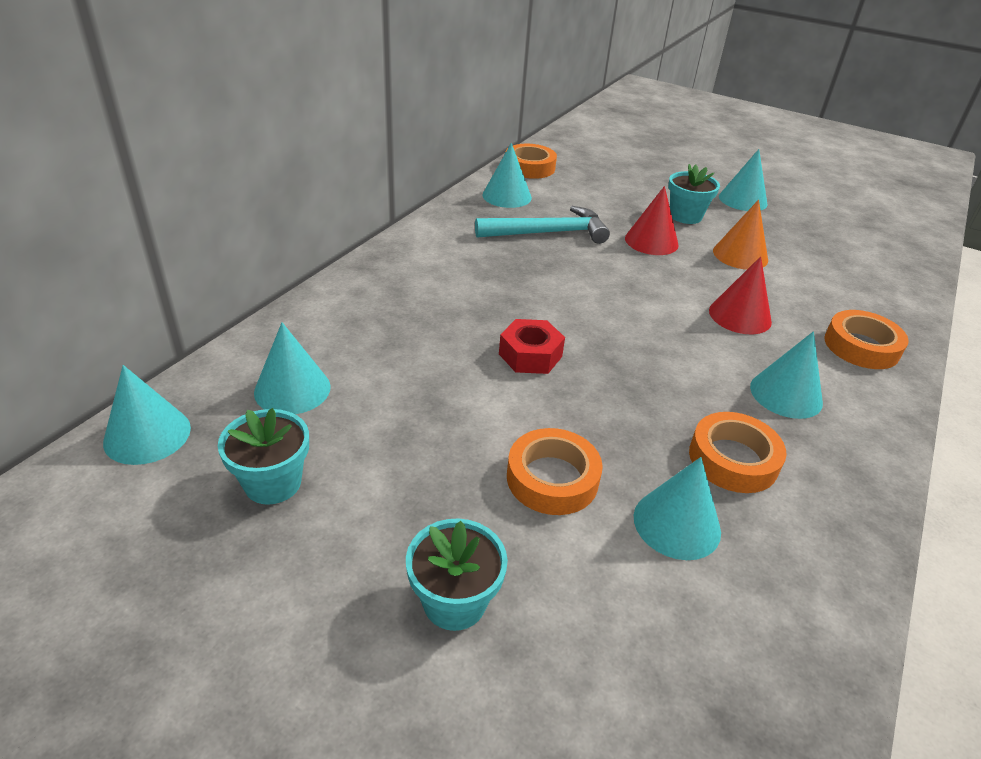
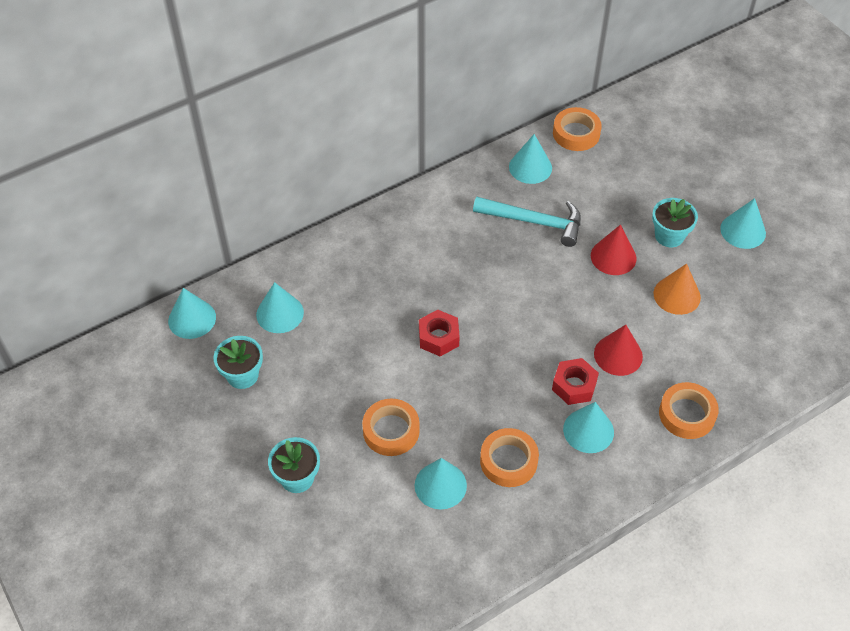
camera: 30 degrees right, 15 degrees up
(726, 356) = (574, 386): none -> red nut

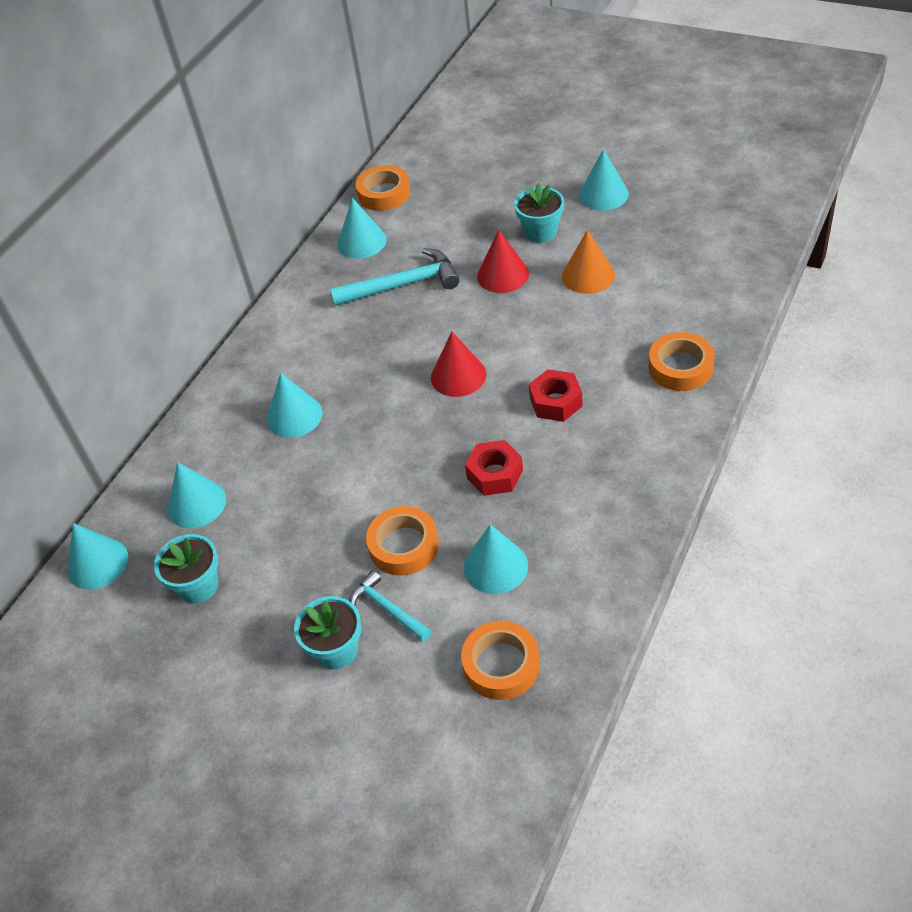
camera: 25 degrees left, 5 degrees down
(349, 470) = (387, 609): none -> turquoise hammer
(438, 337) = (386, 433): red nut -> red nut (494, 474)
(508, 461) = (546, 504): orange tape -> orange tape (501, 665)
(588, 430) = (601, 432): turquoise cone -> turquoise cone (294, 416)
(618, 355) = (575, 353): red cone -> red cone (458, 376)

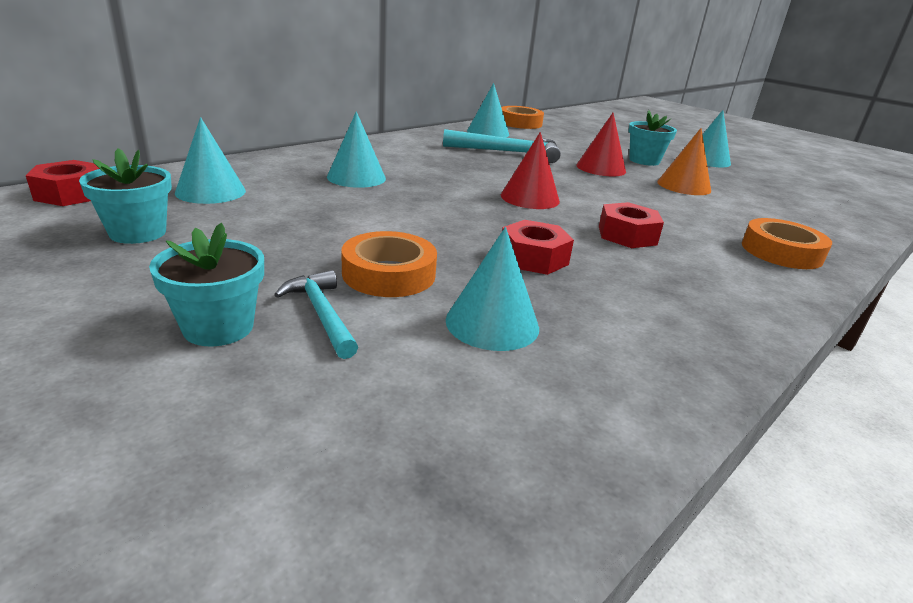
camera: 10 degrees right, 20 degrees down
(97, 563) = (71, 194): turquoise cone -> red nut
(501, 665) = (436, 426): orange tape -> none

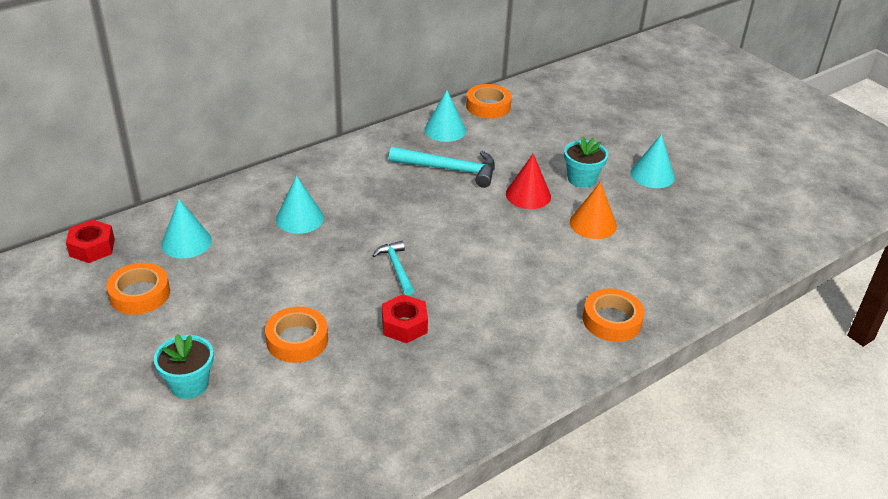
camera: 10 degrees right, 10 degrees up
(138, 233) = (140, 294): turquoise flower pot -> orange tape
(322, 314) = (248, 376): turquoise hammer -> turquoise hammer (396, 268)
(492, 323) = (349, 388): turquoise cone -> none
(530, 198) = (436, 246): red cone -> none
(627, 235) = (493, 298): red nut -> none

